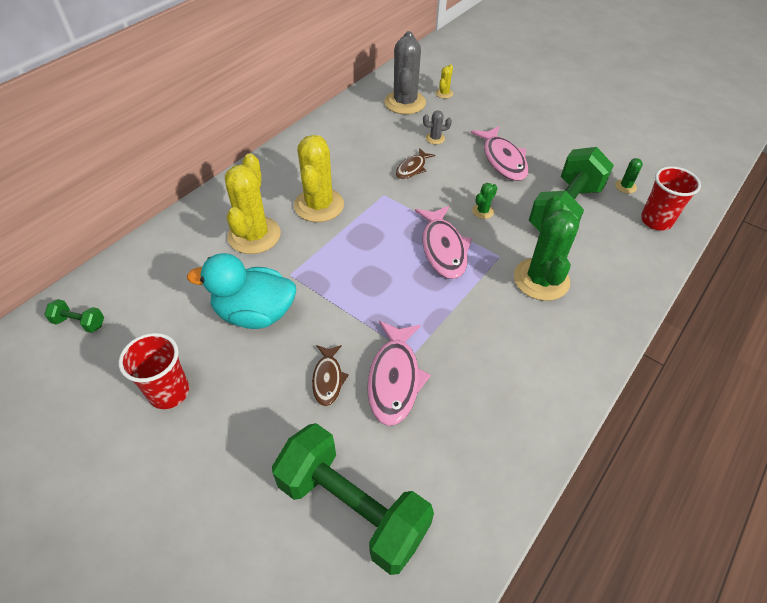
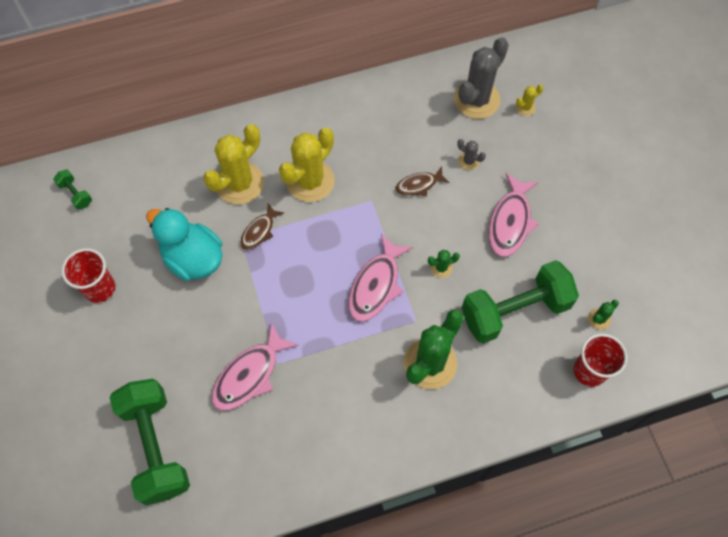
camera: 35 degrees right, 15 degrees up
(328, 379) = (205, 345): brown fish -> brown fish (259, 231)

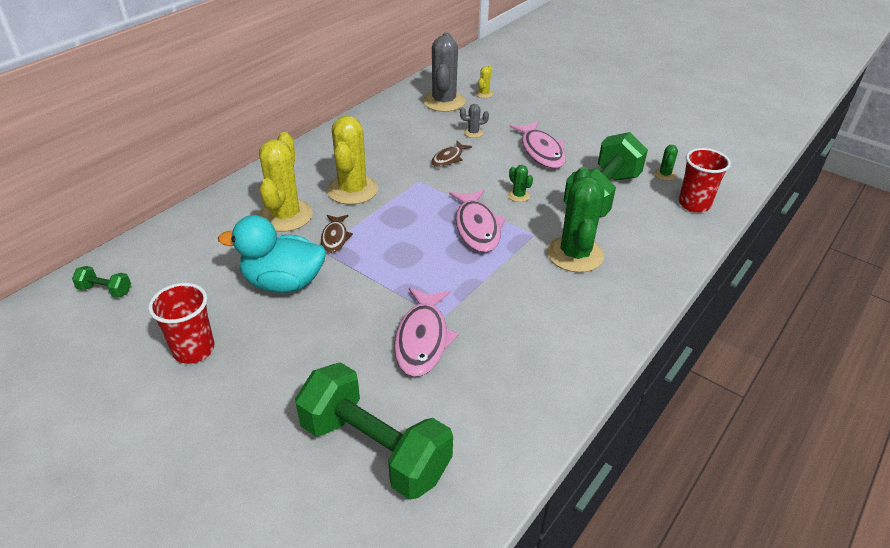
camera: 35 degrees left, 25 degrees down
(441, 268) = (518, 195): green cactus -> green cactus turned 75 degrees counterclockwise

